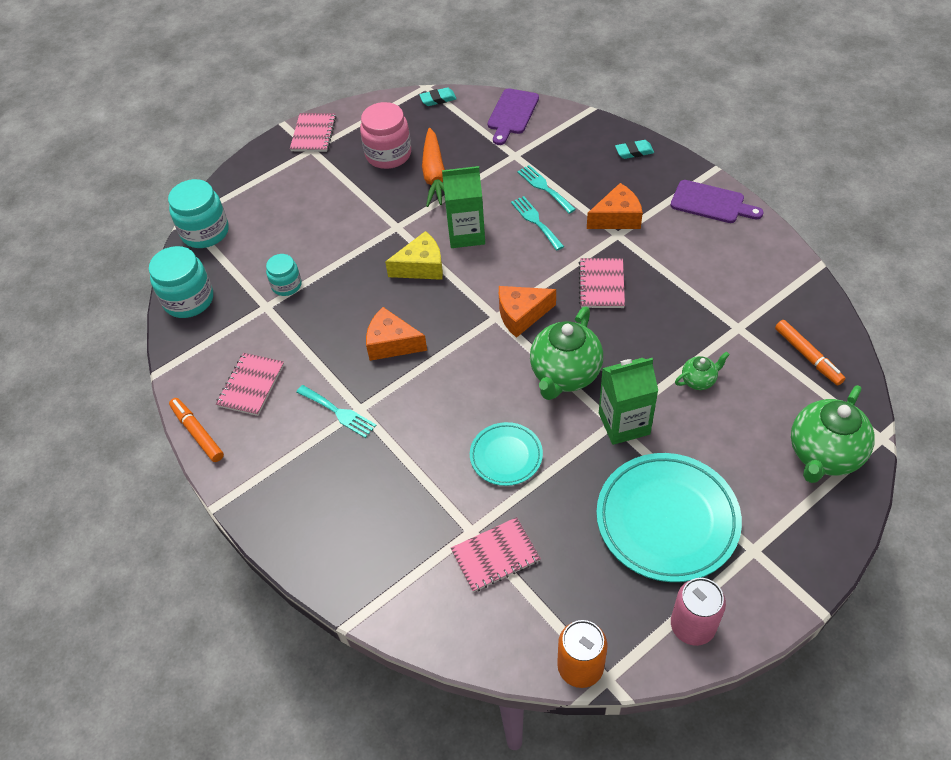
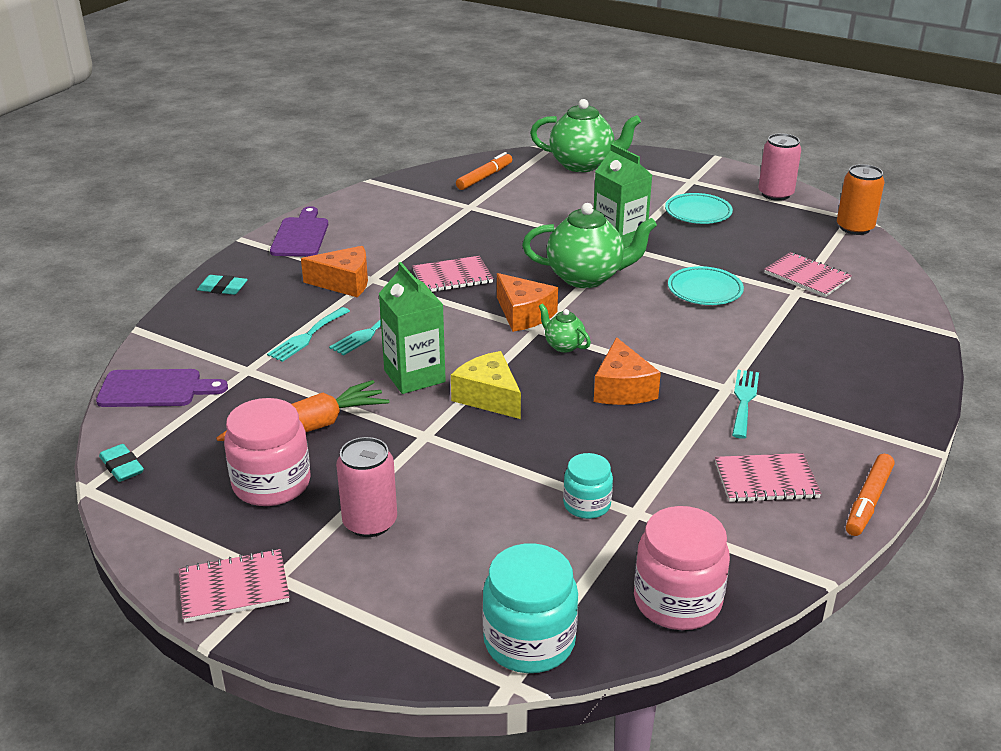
camera: 115 degrees left, 20 degrees down
(189, 300) = (677, 601): turquoise jar -> pink jar
(331, 189) = (370, 522): none -> pink can
(617, 218) = (344, 283): orange cheese -> orange cheese turned 135 degrees clockwise
(634, 152) = (223, 288): turquoise eraser -> turquoise eraser turned 45 degrees counterclockwise
(667, 520) = (698, 213): turquoise plate -> turquoise plate, size x0.54
(698, 380) = (544, 216): green teapot -> green teapot (563, 345)

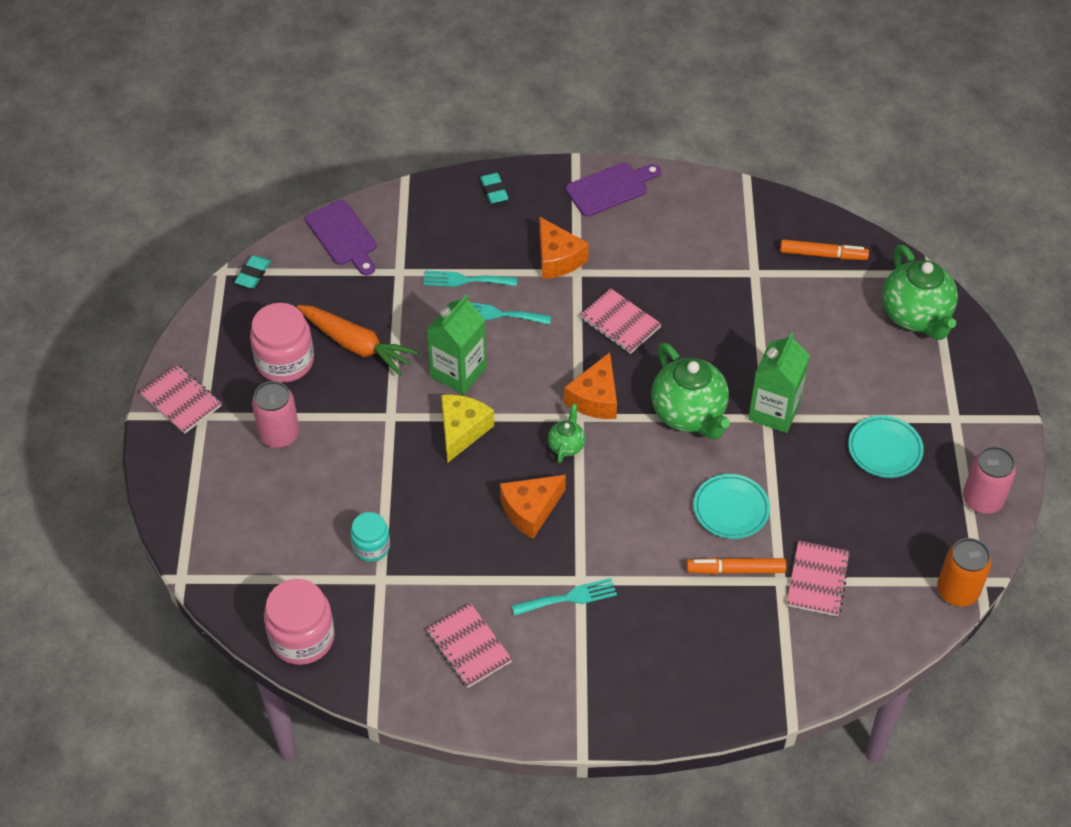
camera: 60 degrees right, 20 degrees up
(529, 641) = (220, 572): turquoise jar -> none
(868, 501) = (483, 721): orange marker -> orange marker (735, 570)

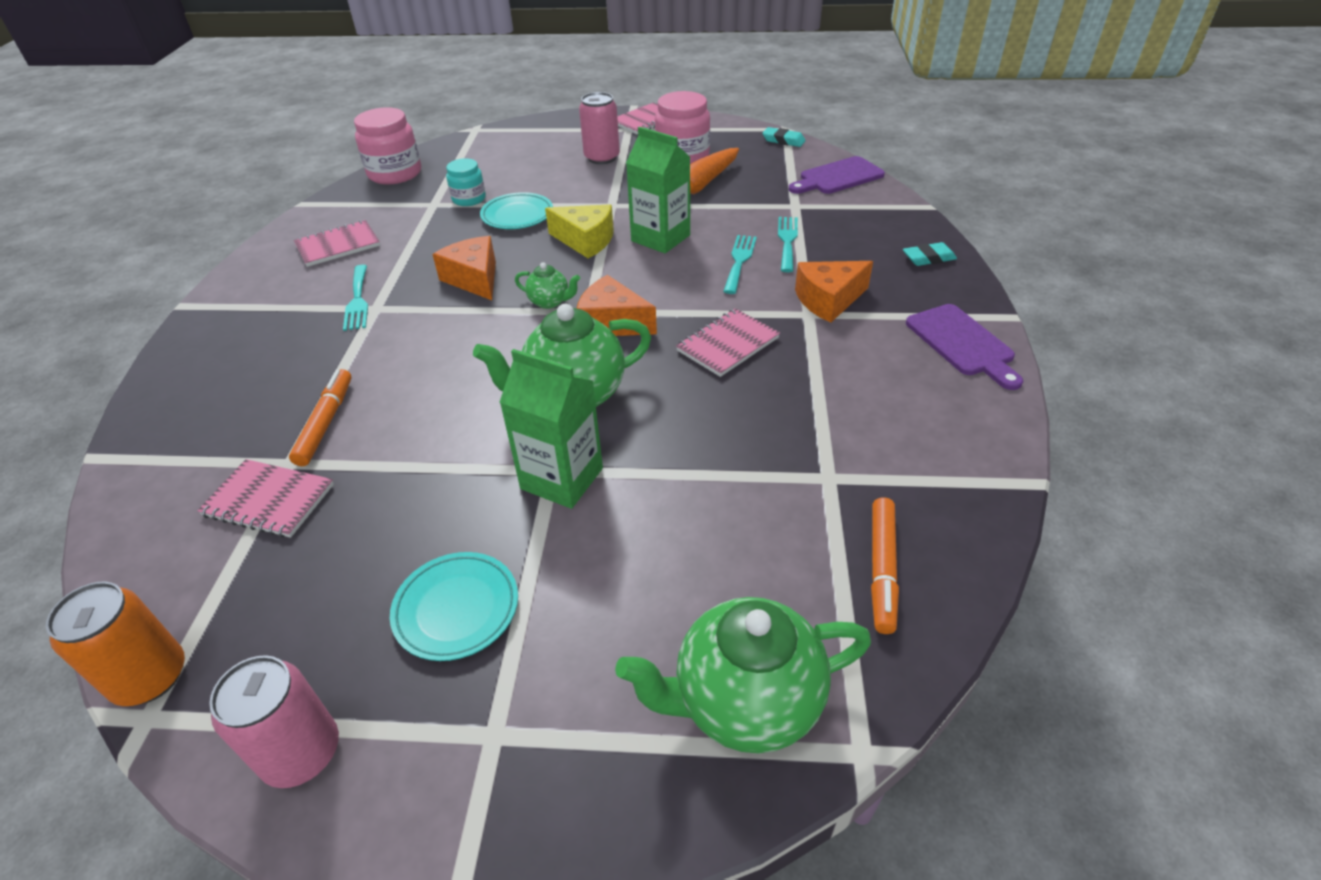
camera: 95 degrees right, 10 degrees down
(731, 509) = (415, 424): turquoise plate -> turquoise plate (517, 215)

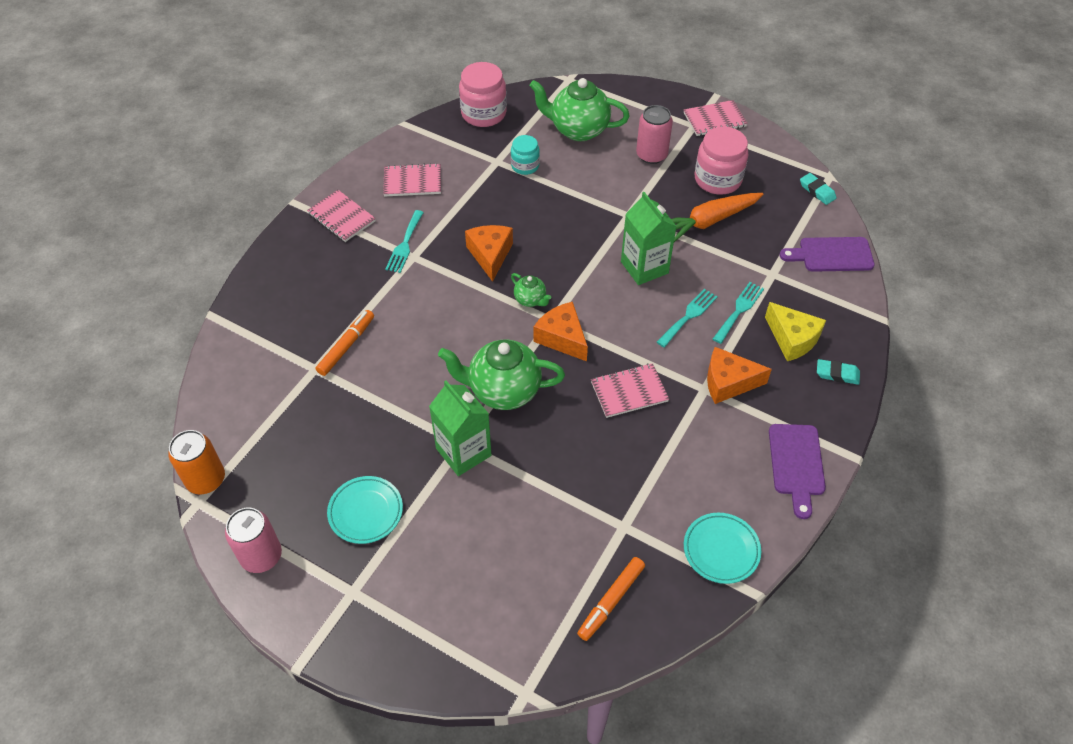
camera: 25 degrees right, 10 degrees up
(269, 500) = (295, 392): pink notebook -> pink notebook (341, 217)
(517, 215) = (551, 199): turquoise plate -> turquoise plate (721, 550)
(586, 241) = (587, 247): yellow cheese -> yellow cheese (792, 339)
(745, 702) = (484, 637): green teapot -> green teapot (578, 130)

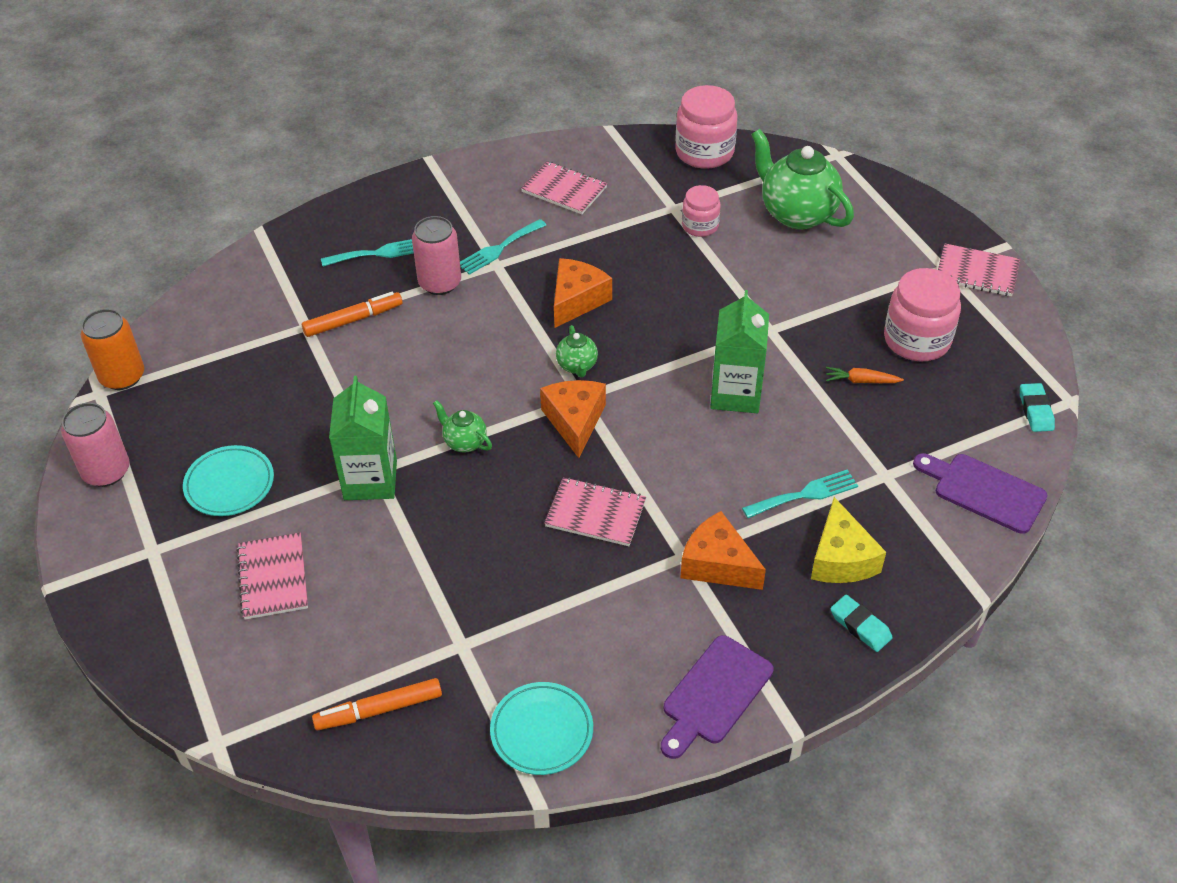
camera: 35 degrees right, 5 degrees down
(341, 217) = (461, 194): pink notebook -> pink notebook (273, 577)
(503, 391) = (464, 442): green teapot -> green teapot, size x0.48
(525, 166) = (700, 226): turquoise jar -> pink jar
(651, 155) = (859, 278): pink can -> pink can (440, 283)
(688, 316) = (738, 470): turquoise fork -> turquoise fork (378, 253)
(709, 221) = (861, 381): orange carrot -> orange carrot, size x0.47

